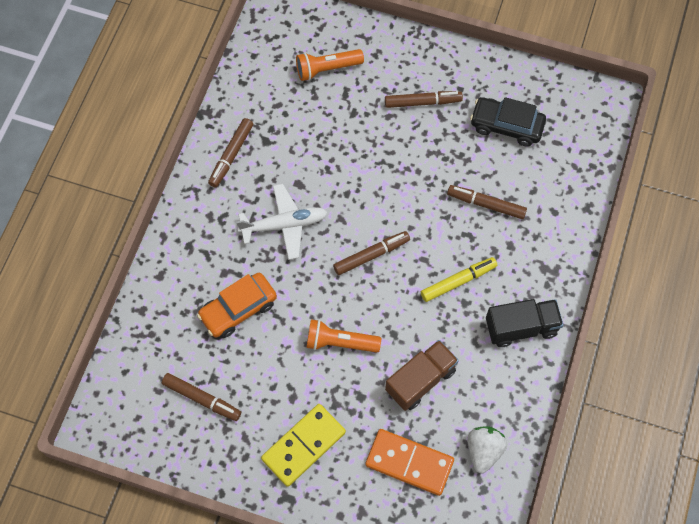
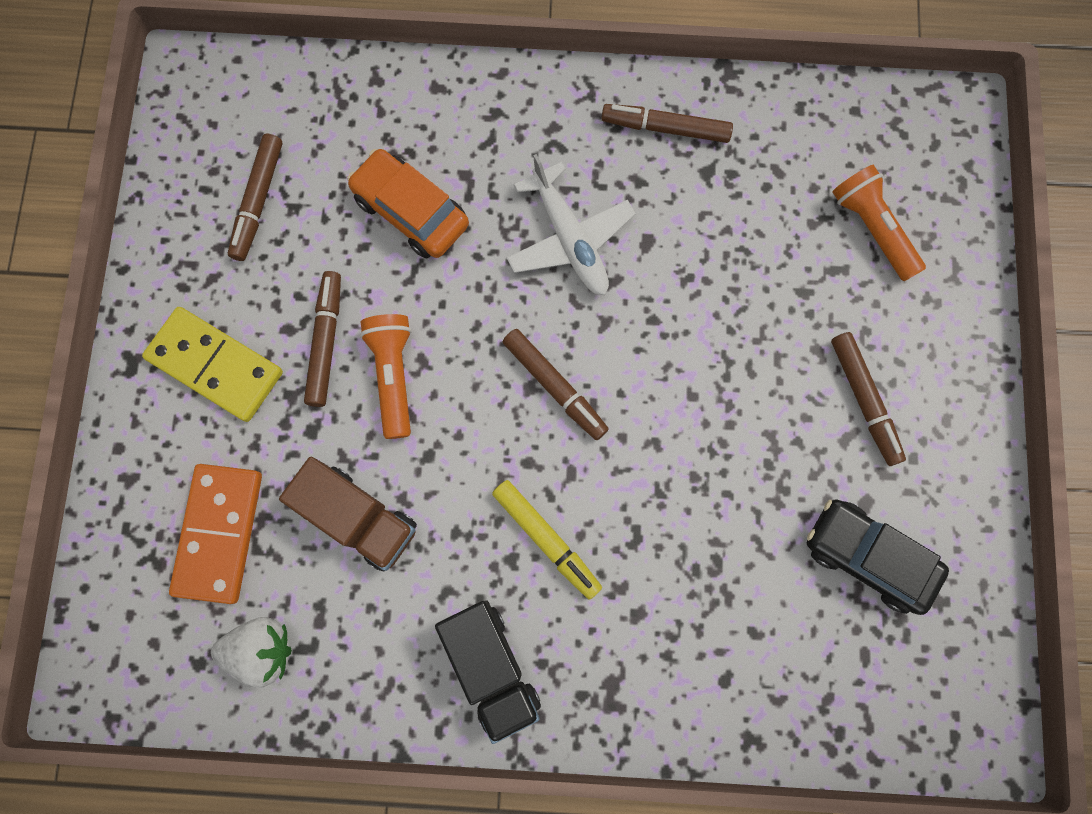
camera: 75 degrees right, 10 degrees up
(486, 204) = (702, 555): brown marker -> brown marker (326, 342)
(506, 126) = (867, 557): black car -> black car turned 60 degrees counterclockwise

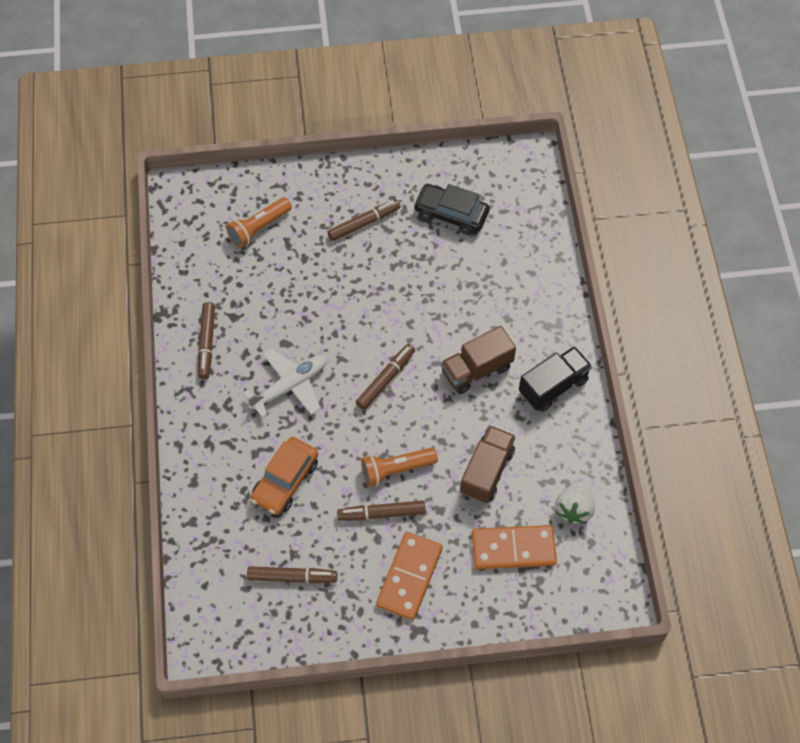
camera: 100 degrees left, 15 degrees down
(216, 365) = (409, 577): yellow domino -> orange domino
(262, 649) = (574, 508): white strawberry -> white strawberry turned 150 degrees counterclockwise
(547, 539) = (476, 369): yellow marker -> brown truck
(867, 557) = (451, 214): black car -> black car turned 90 degrees clockwise

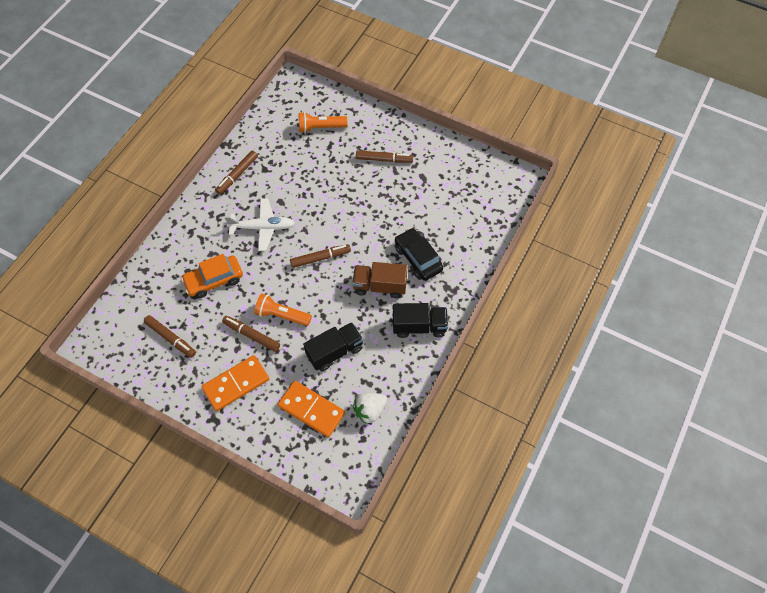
camera: 35 degrees right, 0 degrees up
(451, 214) = (441, 184): black car -> black car (418, 258)
(487, 471) = (334, 351): brown truck -> black truck

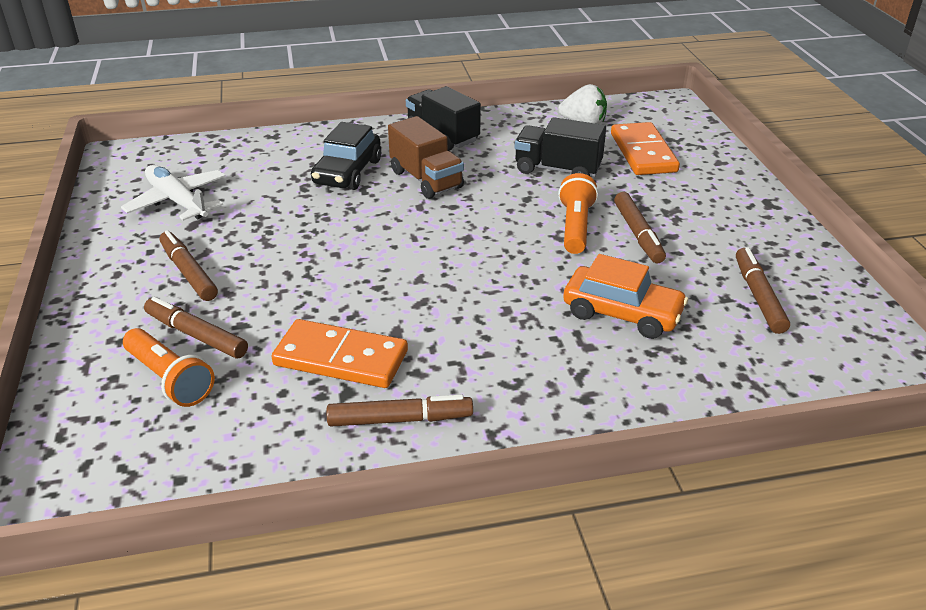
camera: 130 degrees left, 25 degrees down
(236, 384) = (709, 211): orange domino -> orange domino (341, 358)
(262, 227) = (469, 321): white plane -> white plane (178, 201)
(282, 315) = (575, 227): orange flashlight -> orange flashlight turned 150 degrees counterclockwise
(320, 258) = (447, 241): brown marker -> brown marker (196, 335)

